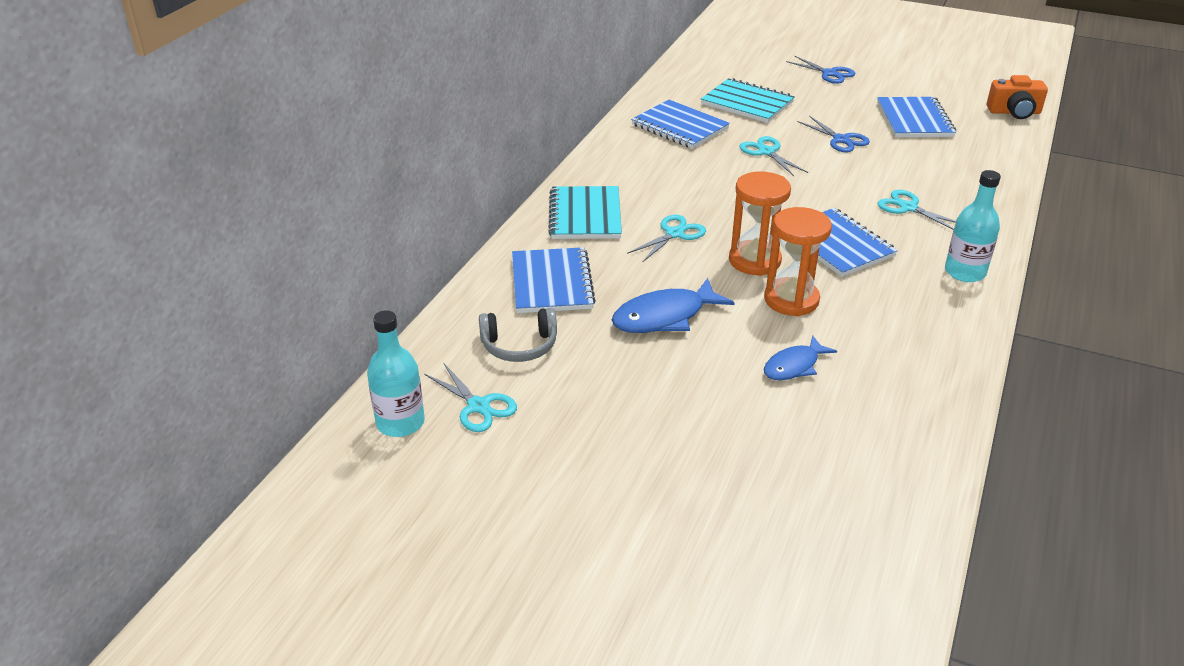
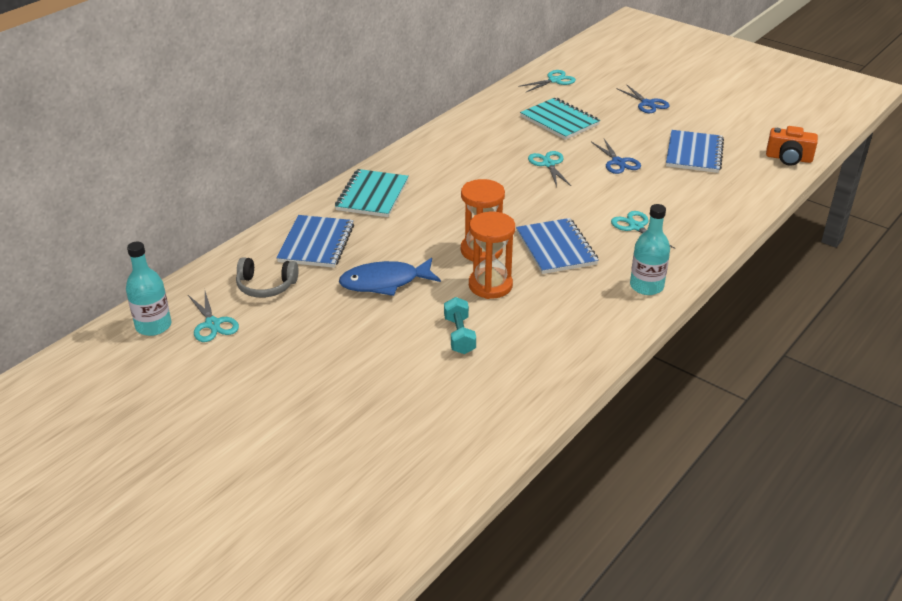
camera: 15 degrees right, 0 degrees up
(674, 234) = (432, 220): turquoise scissors -> turquoise scissors (554, 80)
(679, 127) = (491, 134): blue notebook -> none
(794, 366) = (459, 335): blue fish -> turquoise dumbbell

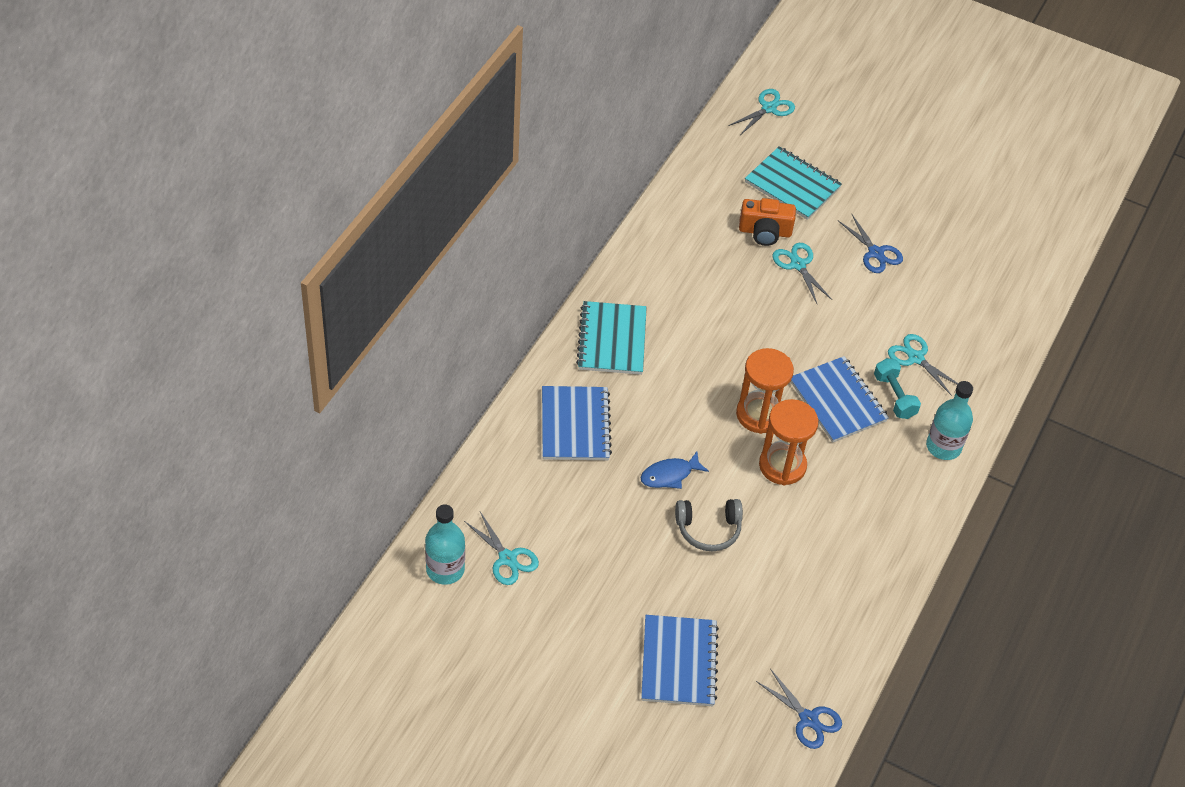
camera: 15 degrees left, 15 degrees up
(266, 286) = (543, 497): grey headphones -> grey headphones (708, 529)
(385, 282) = (670, 475): blue fish -> blue fish, size x0.63
(459, 335) = (769, 540): turquoise dumbbell -> turquoise dumbbell (894, 396)
(647, 104) = (889, 143): blue scissors -> blue scissors (809, 719)
(694, 153) = (957, 228): blue notebook -> blue notebook (679, 662)
(788, 158) = (1062, 226): orange camera -> orange camera (765, 232)

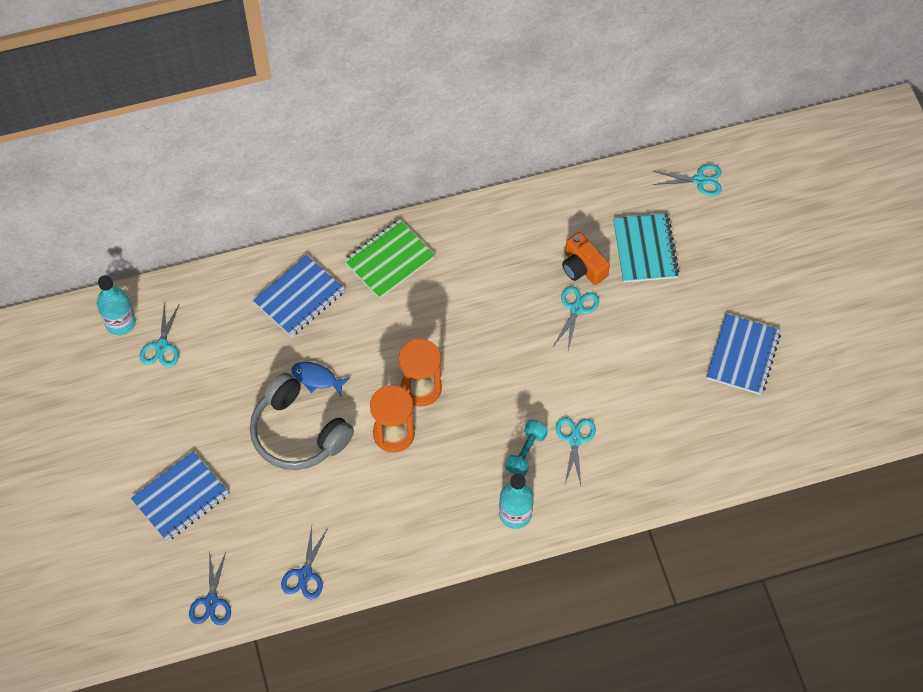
camera: 50 degrees right, 10 degrees up
(612, 340) = (389, 260): turquoise notebook -> green notebook
(708, 529) = (297, 433): grey headphones -> grey headphones, size x1.70
(838, 401) = (484, 423): blue notebook -> blue notebook (743, 356)
(876, 253) = (642, 345): blue scissors -> blue scissors (305, 575)

